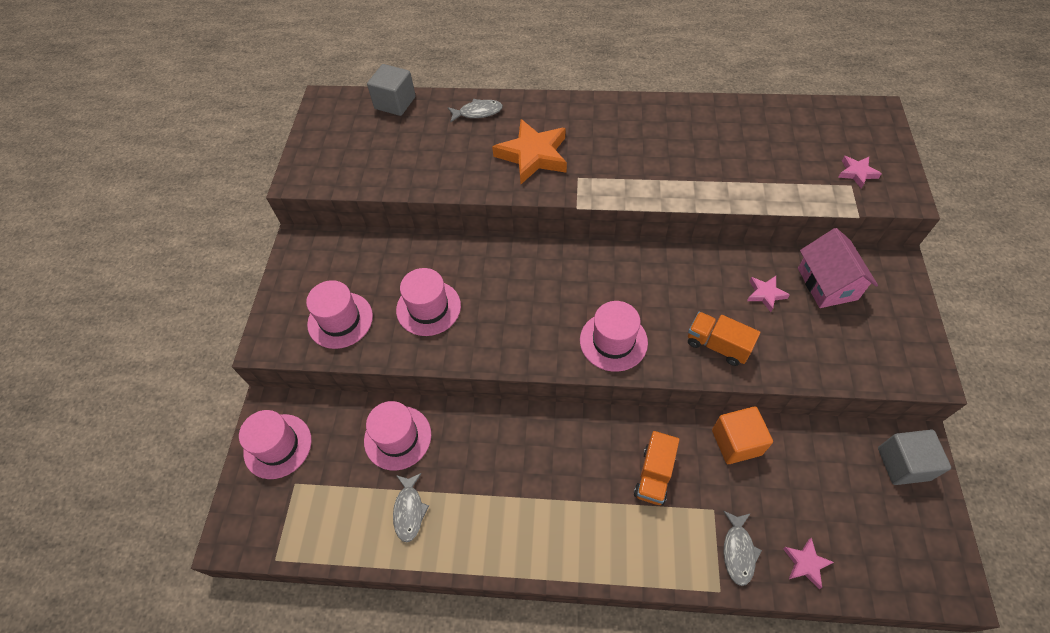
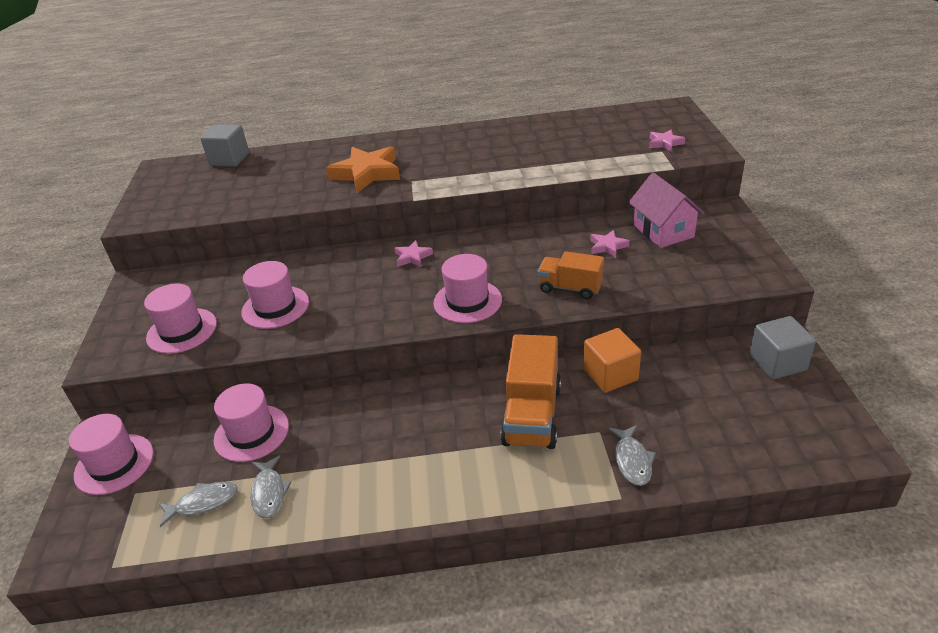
camera: 10 degrees left, 20 degrees down
(478, 112) = (311, 154): grey fish -> grey fish (203, 503)
(654, 475) = (532, 415): orange truck -> orange truck, size x1.58
(805, 563) = (704, 457): pink star -> pink star (412, 257)

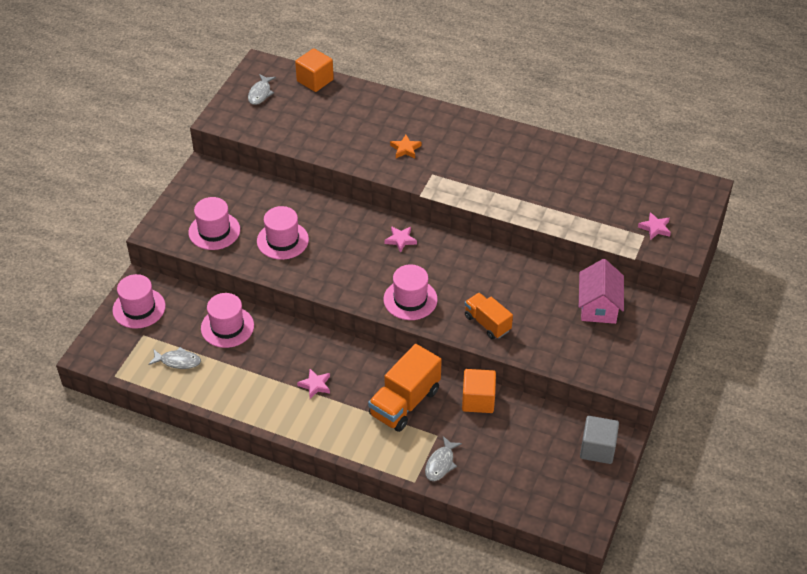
camera: 25 degrees right, 10 degrees up
(229, 159) = (315, 80): grey cube -> orange cube
(269, 493) = (217, 374): grey fish -> grey fish (260, 93)
(367, 173) = (405, 149): orange star -> orange star, size x0.49
(608, 246) = (545, 300): pink star -> pink star (315, 385)

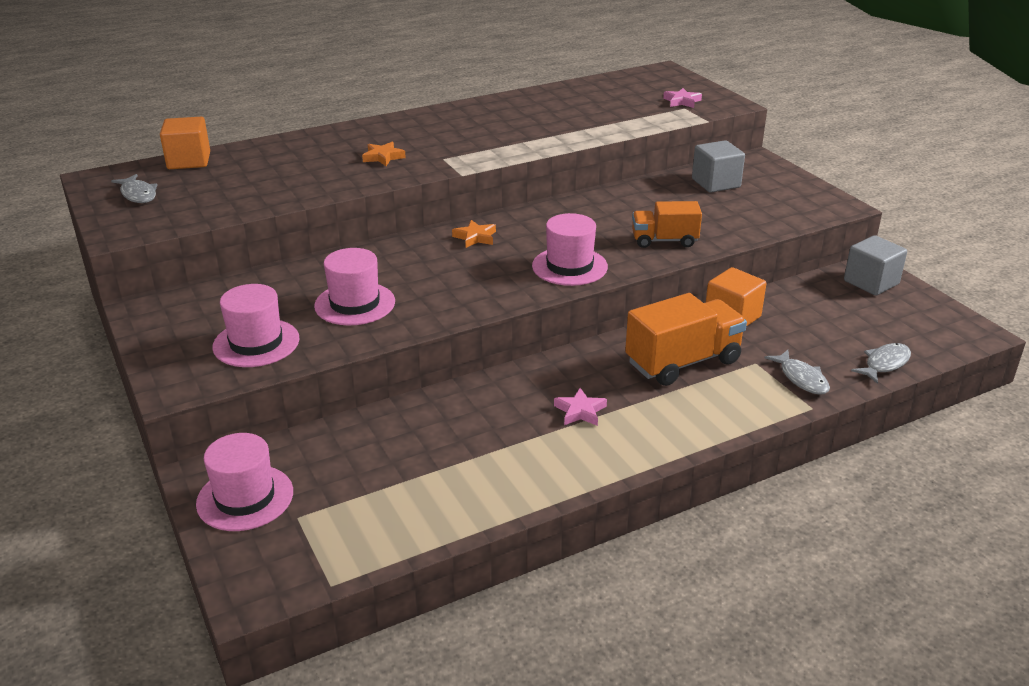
camera: 50 degrees left, 15 degrees down
(178, 361) = (391, 506): grey fish -> grey fish (884, 364)
(227, 327) = (393, 435): pink hat -> none
(400, 240) = (475, 237): pink star -> orange star
(405, 402) = (683, 362): orange truck -> orange truck turned 105 degrees counterclockwise
(598, 306) = (716, 183): pink house -> grey cube

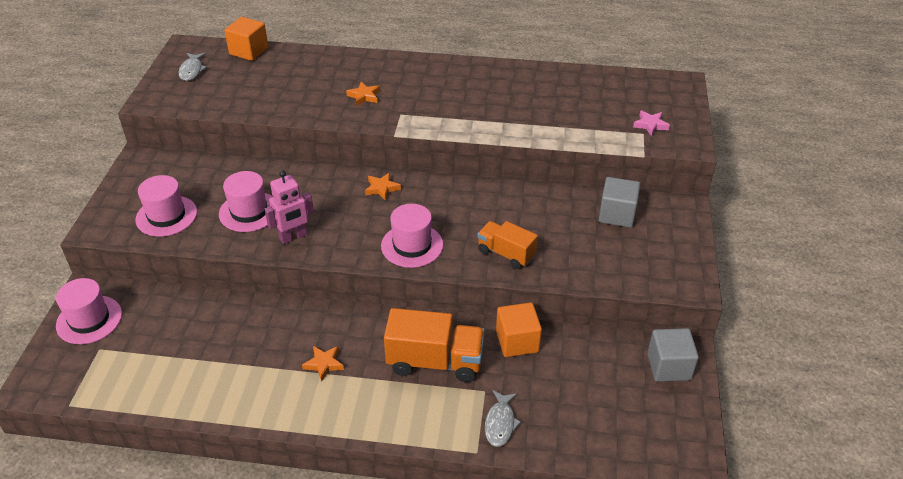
camera: 35 degrees right, 10 degrees up
(437, 305) = (293, 237): none -> pink robot
(580, 411) = (324, 364): pink star -> orange star
(884, 364) = (579, 447): grey fish -> none

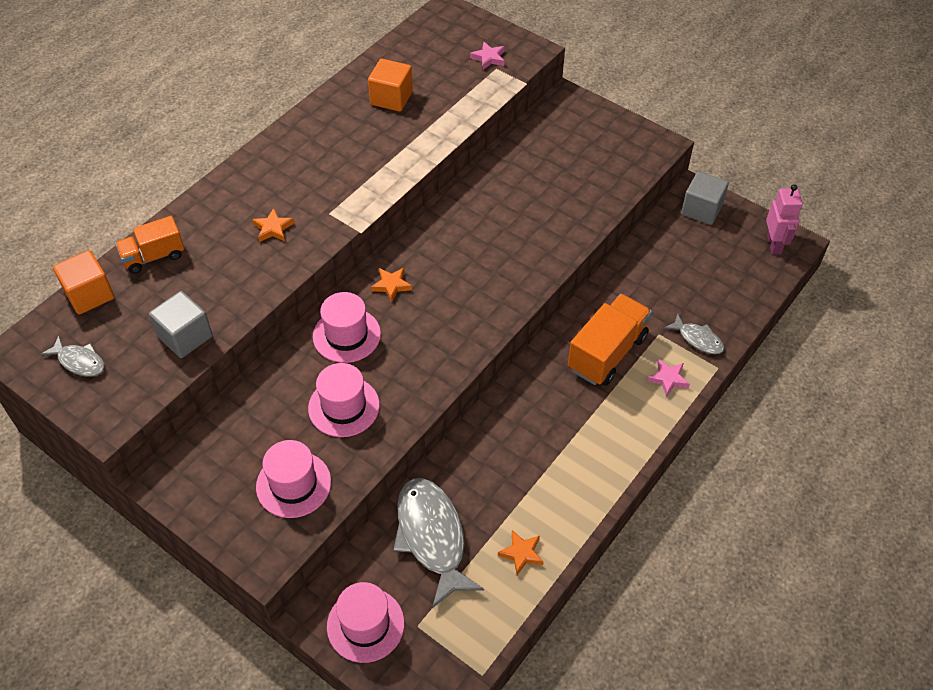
camera: 60 degrees left, 10 degrees up
(182, 325) = (432, 537): none -> grey fish
(293, 237) = (412, 383): pink robot -> pink robot (774, 244)
(324, 364) = (560, 435): orange star -> orange star (521, 553)
(412, 245) = (490, 296): pink hat -> pink hat (346, 335)
(436, 417) = (668, 379): none -> pink star
(506, 254) = (547, 237): orange truck -> orange truck (154, 256)
(517, 341) = (619, 287): orange cube -> orange cube (391, 98)
(617, 214) = (550, 144): grey cube -> grey cube (185, 336)

